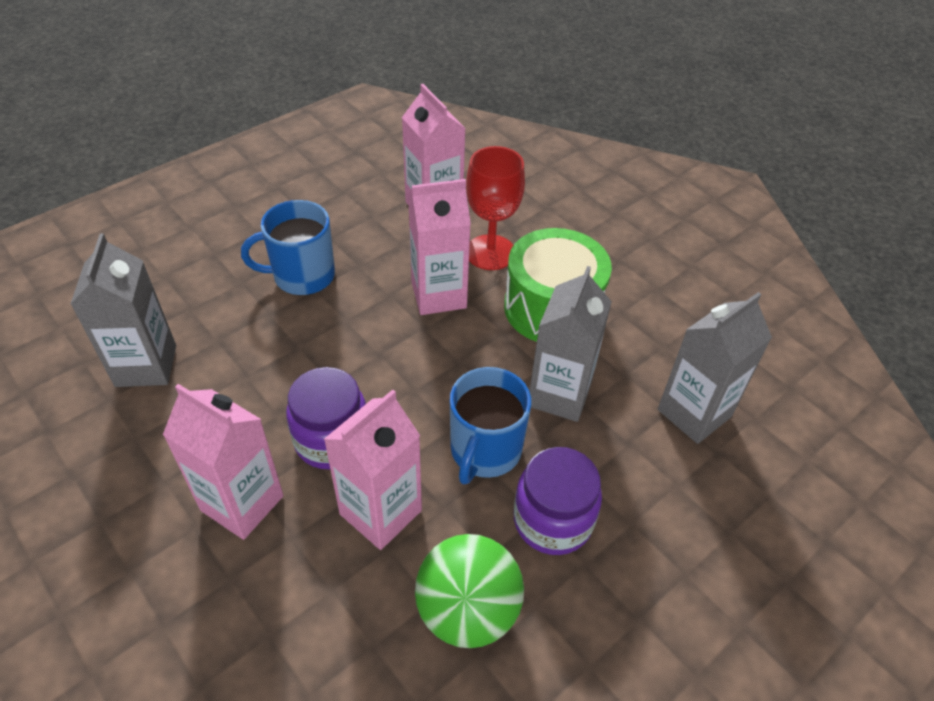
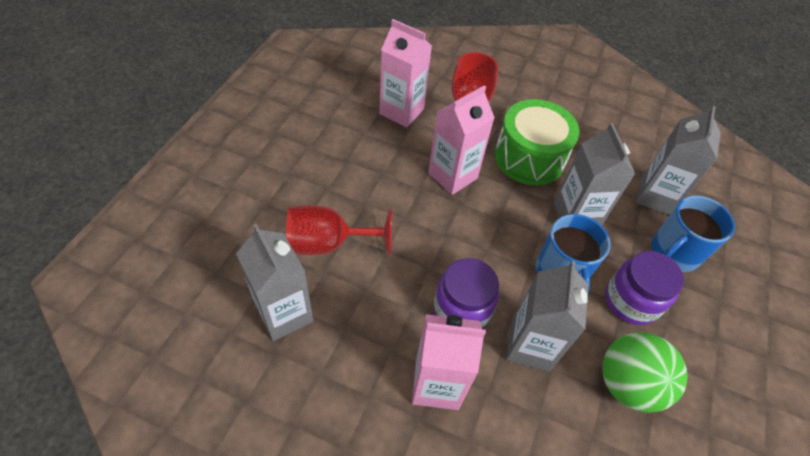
camera: 30 degrees left, 5 degrees up
(244, 315) = (328, 243): none -> red goblet
(302, 276) = (348, 196): blue mug -> blue mug (673, 252)
(380, 512) = (530, 345): pink carton -> grey carton

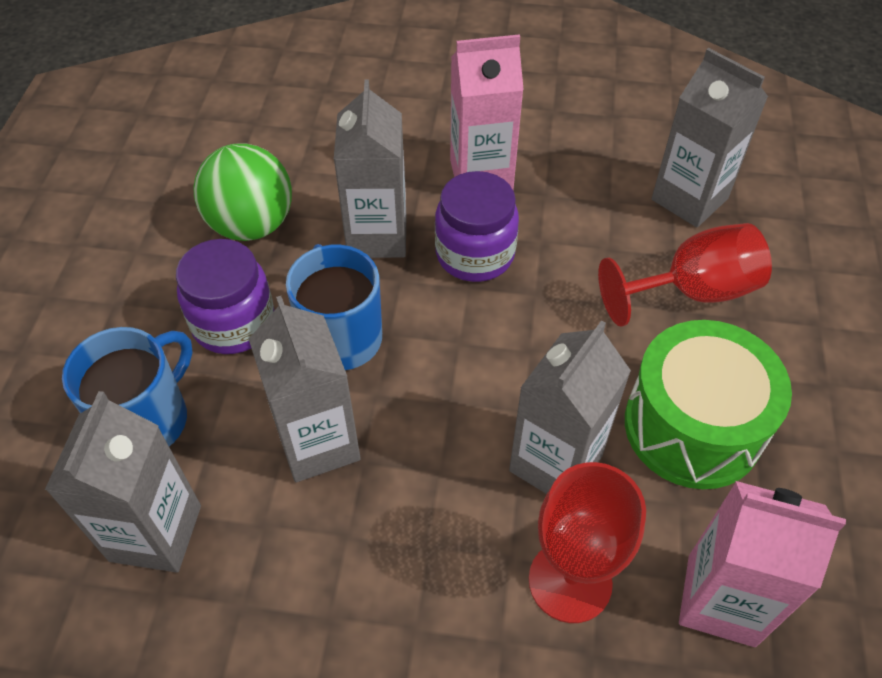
camera: 170 degrees right, 0 degrees up
(452, 175) = (555, 463): pink carton -> grey carton
(529, 158) = (417, 554): green drum -> green drum (692, 426)

